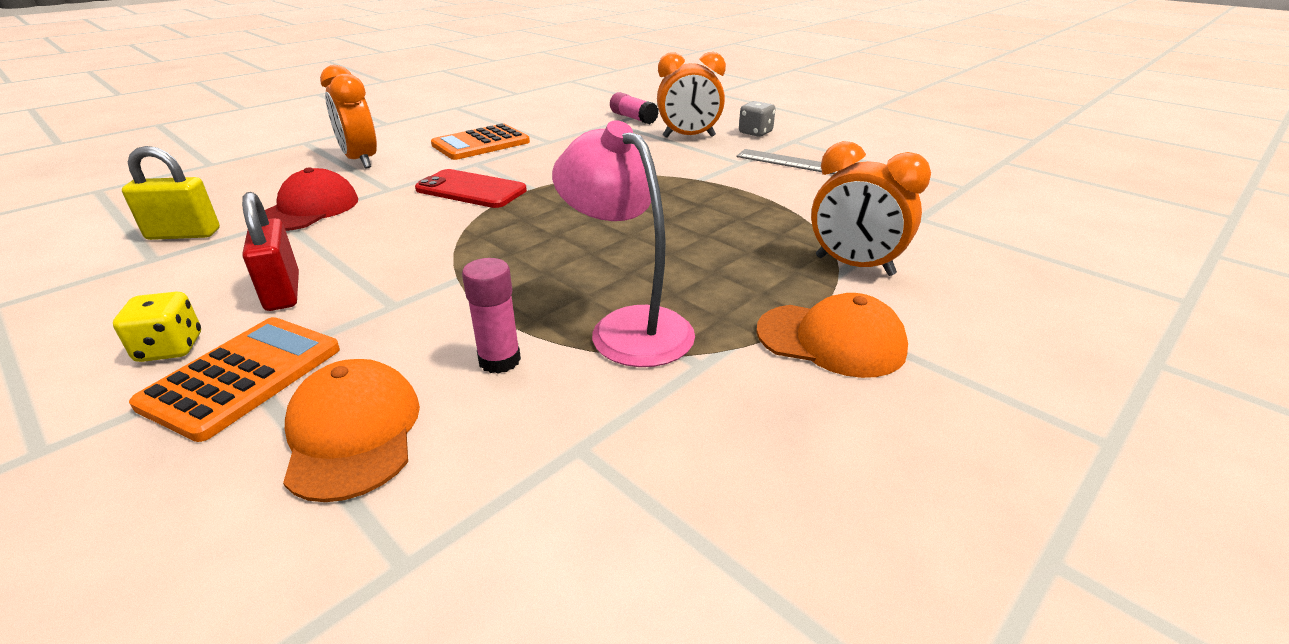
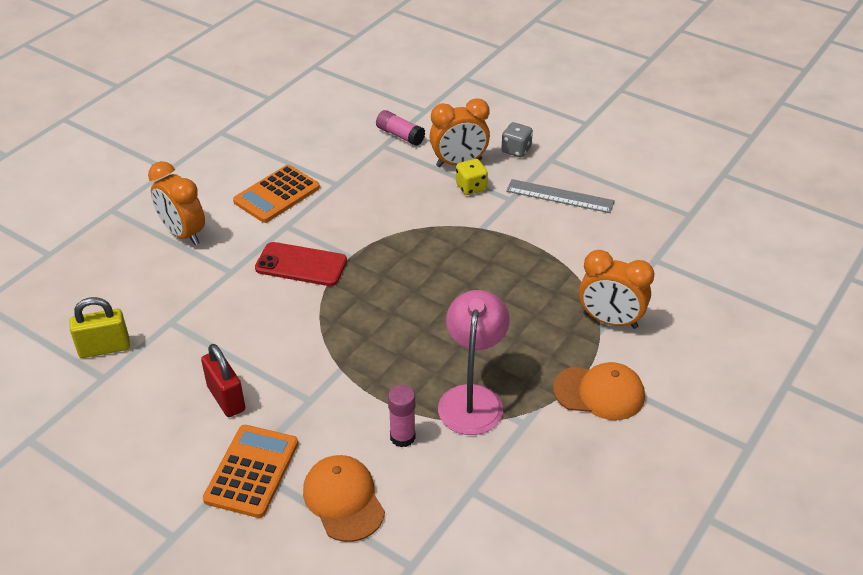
camera: 10 degrees left, 10 degrees up
(170, 348) = (188, 456): yellow dice -> yellow dice (471, 187)
(308, 209) = (182, 306): red cap -> none
(628, 326) = (472, 398): pink lamp -> pink lamp turned 60 degrees clockwise

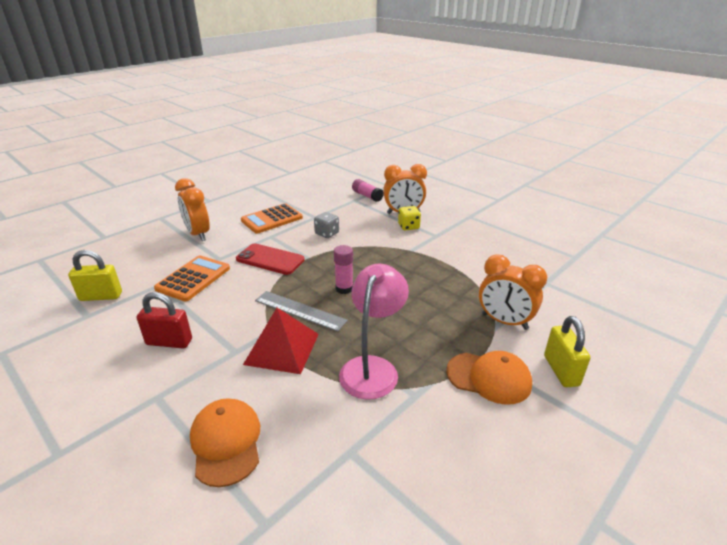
camera: 10 degrees right, 10 degrees down
(226, 398) = (169, 342): red padlock -> red padlock turned 60 degrees counterclockwise
(252, 471) = (158, 404): orange calculator -> orange calculator (193, 278)
(363, 389) = (282, 348): none -> red pyramid
(402, 437) = (301, 392): pink glue stick -> pink glue stick (344, 288)
(516, 150) = (445, 209): grey dice -> grey dice (327, 233)
(560, 196) = (473, 237): grey ruler -> grey ruler (300, 310)
(674, 374) = (561, 370): none -> yellow padlock

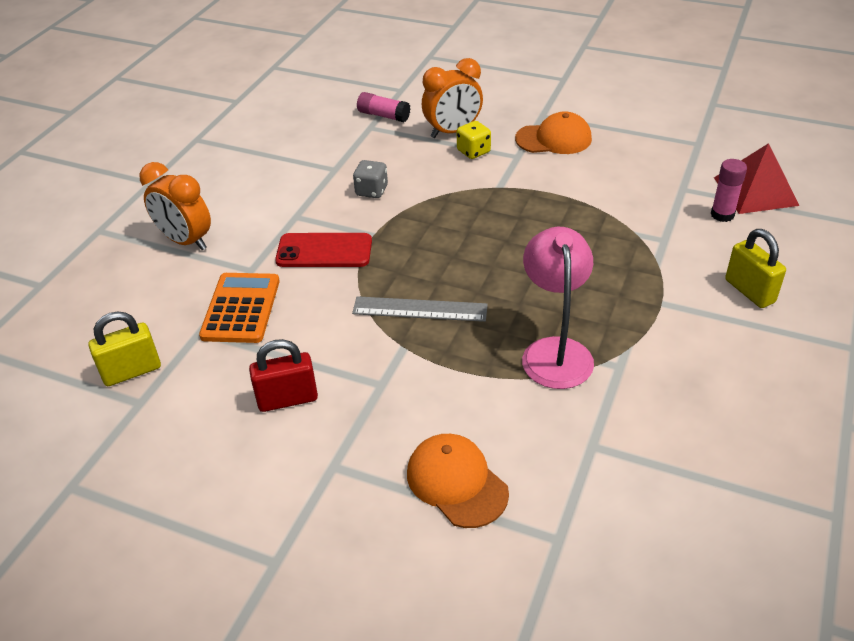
camera: 20 degrees left, 10 degrees up
(272, 219) = (275, 188): orange calculator -> none
(282, 348) = (435, 362): red pyramid -> red pyramid (755, 191)
(344, 288) = (453, 264): pink glue stick -> pink glue stick (722, 215)
(489, 378) = (683, 322): orange cap -> orange cap (554, 139)
(504, 321) = (663, 252): orange clock -> none

